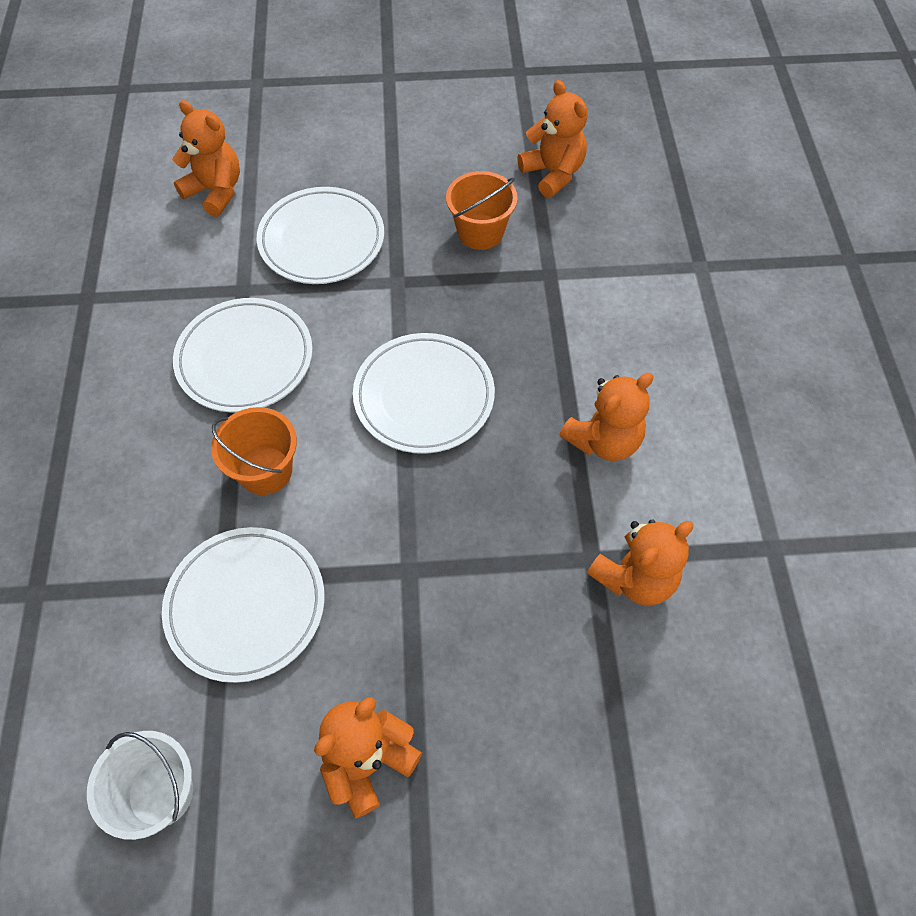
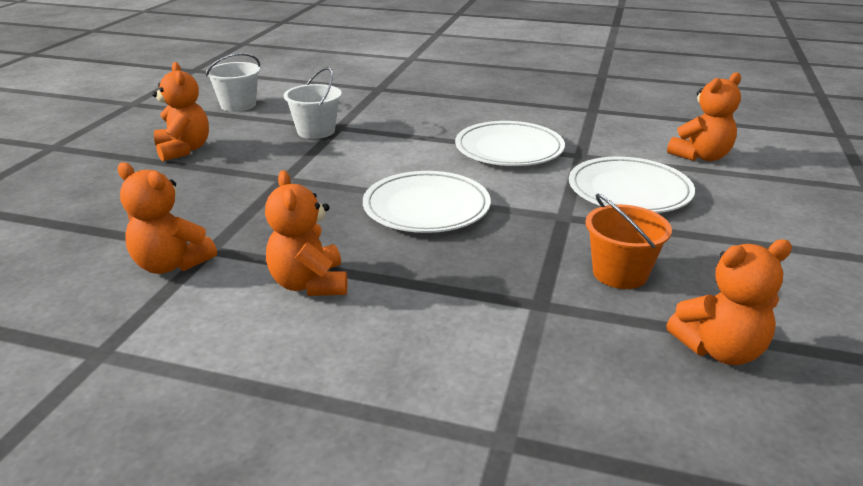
camera: 110 degrees right, 30 degrees down
(246, 605) = (316, 131): white plate -> white bucket
(265, 471) = (406, 145): orange bucket -> none
(635, 578) = (171, 264): orange teddy bear -> orange teddy bear turned 45 degrees counterclockwise

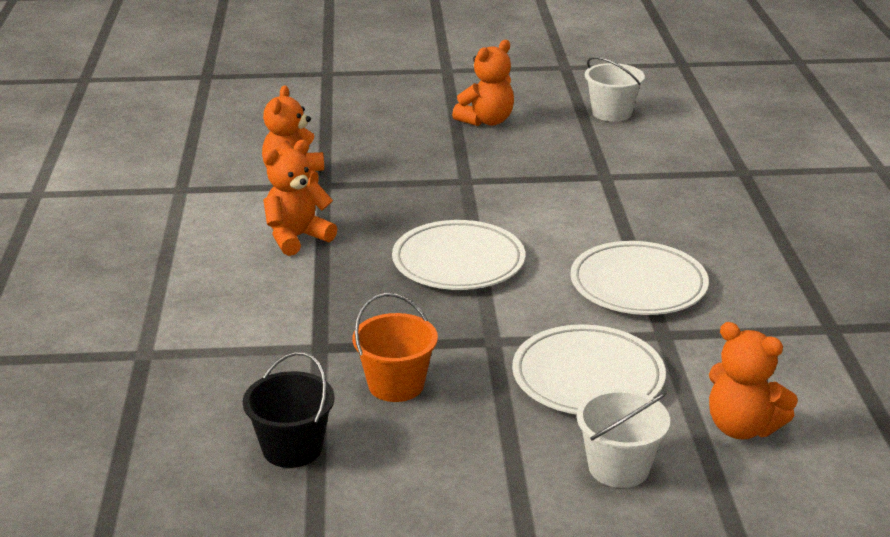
camera: 70 degrees right, 0 degrees up
(316, 131) = (584, 168): white bucket -> white bucket (618, 467)
(720, 350) = (292, 448): orange teddy bear -> black bucket

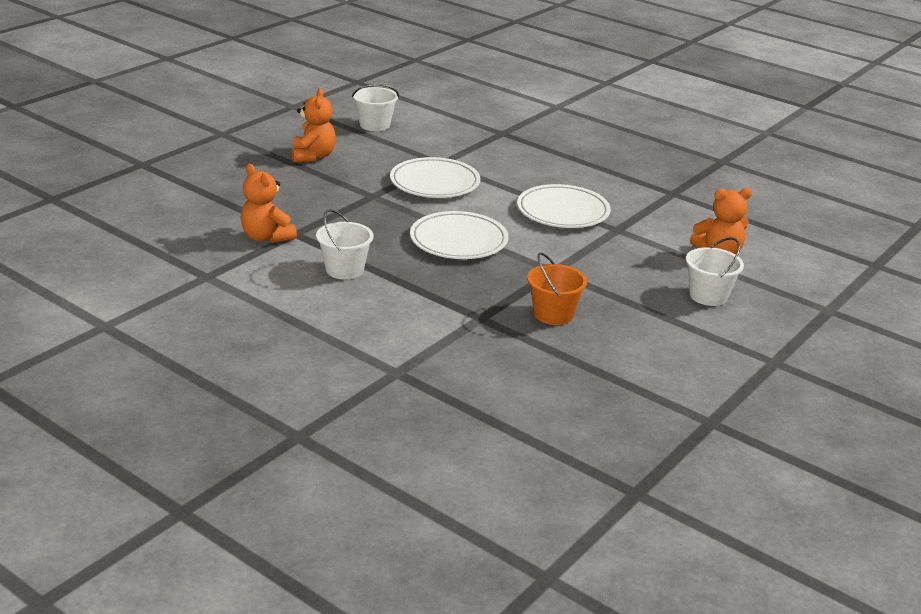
camera: 50 degrees left, 0 degrees up
(292, 448) = (568, 369): black bucket -> none
(297, 238) = (344, 270): orange teddy bear -> white bucket
(588, 377) = (624, 265): white plate -> white plate (435, 183)

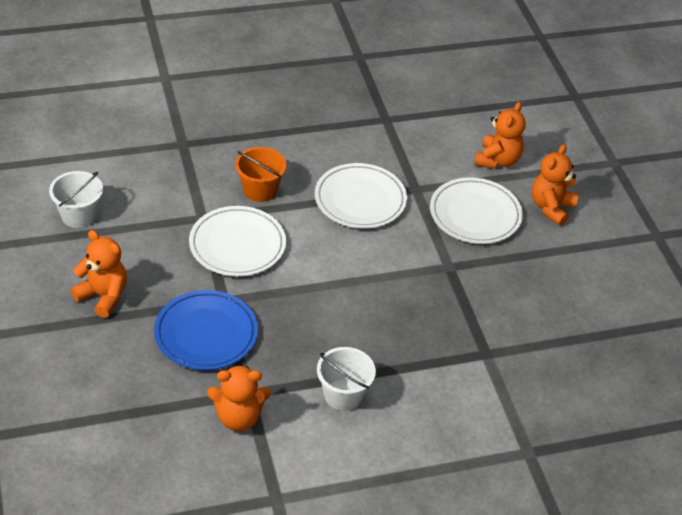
camera: 55 degrees left, 15 degrees up
(330, 200) = (206, 334): none -> blue plate
(458, 240) = (354, 292): white plate -> white plate (475, 214)
(553, 314) = (513, 308): orange bucket -> orange bucket (260, 190)
(708, 296) = (551, 208): white bucket -> orange teddy bear

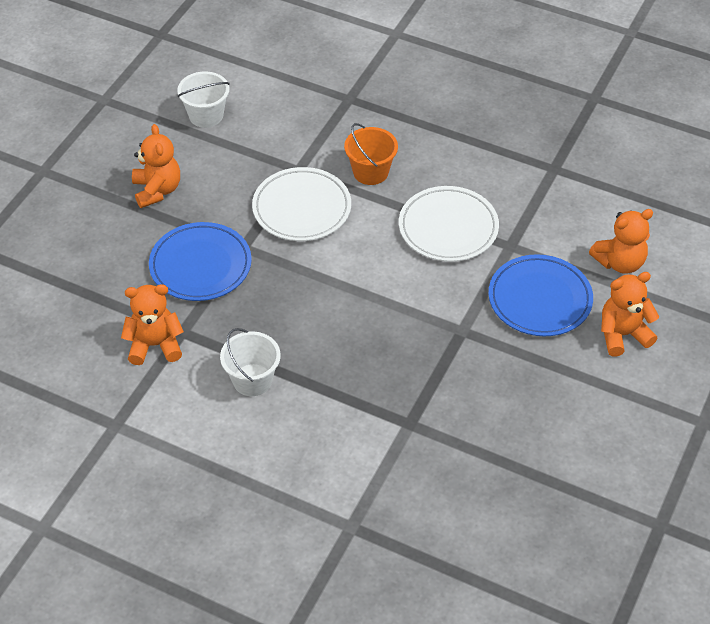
camera: 45 degrees right, 5 degrees up
(238, 417) = (155, 345): orange teddy bear -> orange teddy bear turned 135 degrees clockwise
(475, 214) = (540, 299): white plate -> blue plate

